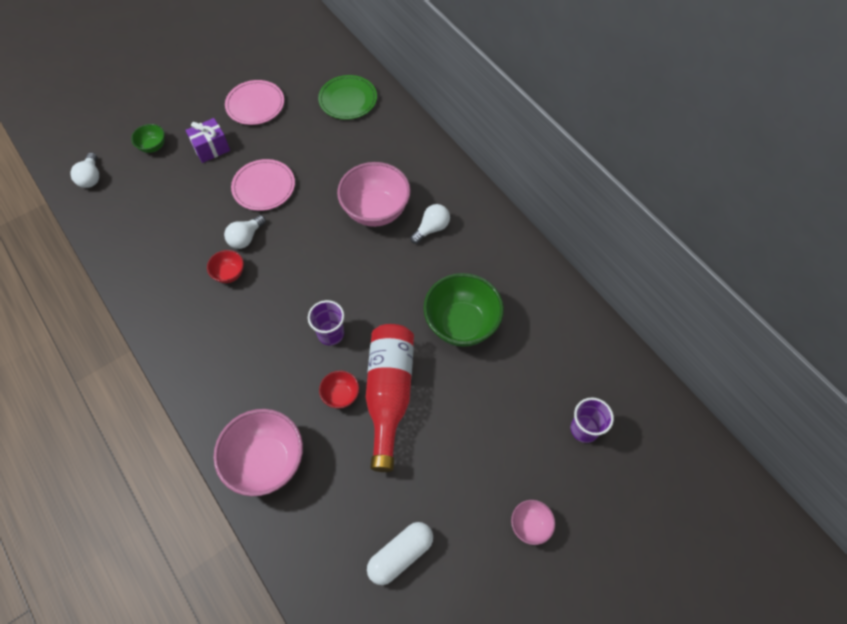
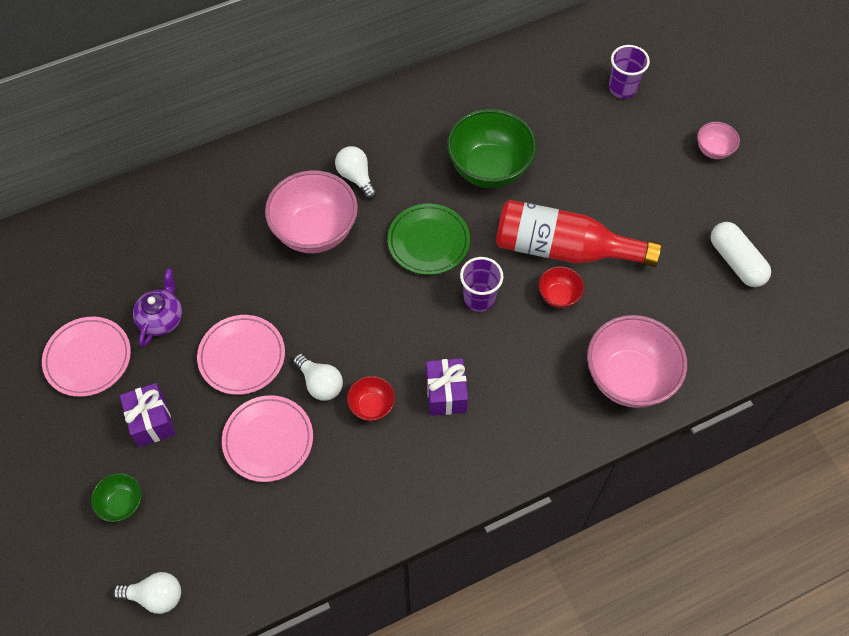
camera: 80 degrees left, 0 degrees up
(200, 215) = (268, 440): none -> pink plate
(243, 322) = (446, 394): none -> purple gift
(289, 136) = (162, 318): none -> purple teapot
(348, 100) = (120, 241): green plate -> green plate (428, 241)

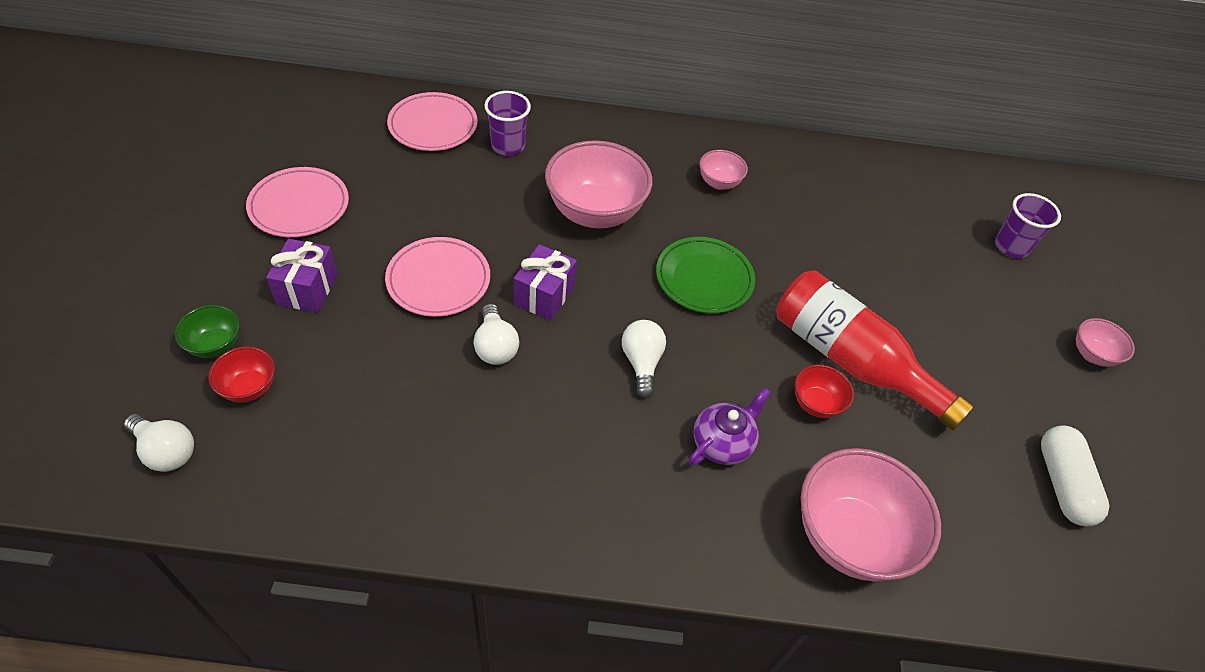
camera: 25 degrees right, 10 degrees down
(162, 318) = (392, 209): purple teapot -> purple teapot (722, 443)
(268, 440) = (401, 369): pink plate -> pink plate (433, 126)
(356, 177) = (670, 188): white light bulb -> white light bulb (641, 363)
(372, 406) = (531, 398): red bowl -> red bowl (249, 388)
(389, 150) = (719, 183): none -> pink bowl
(446, 394) = (621, 431): purple gift -> purple gift (544, 295)
(479, 298) = (723, 358): purple cup -> purple cup (508, 146)
(489, 169) = (814, 247): green bowl -> none

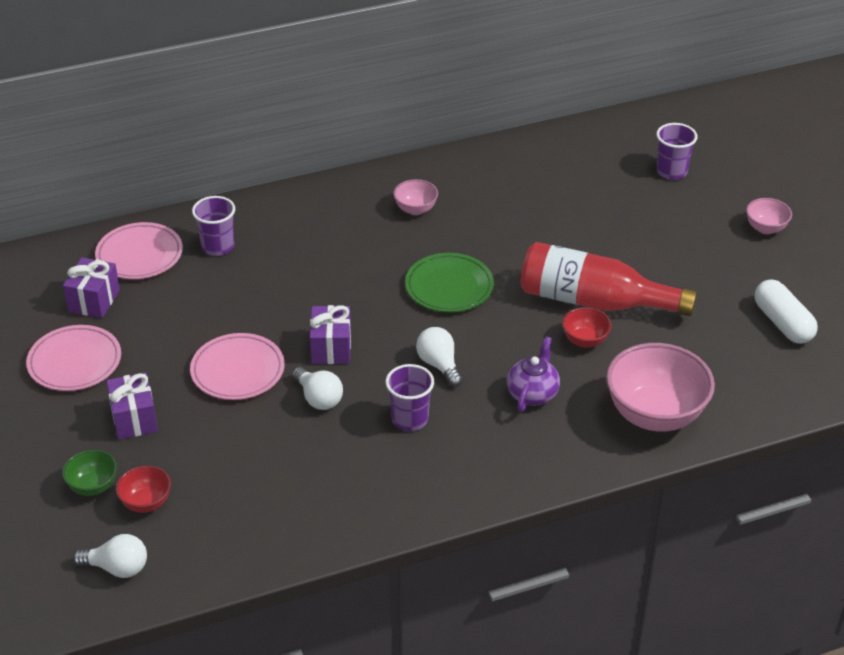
camera: 20 degrees left, 10 degrees down
(361, 153) = (94, 300): none -> purple gift
(572, 414) = (410, 419): none -> purple cup
(595, 212) = (329, 271): pink bowl -> none

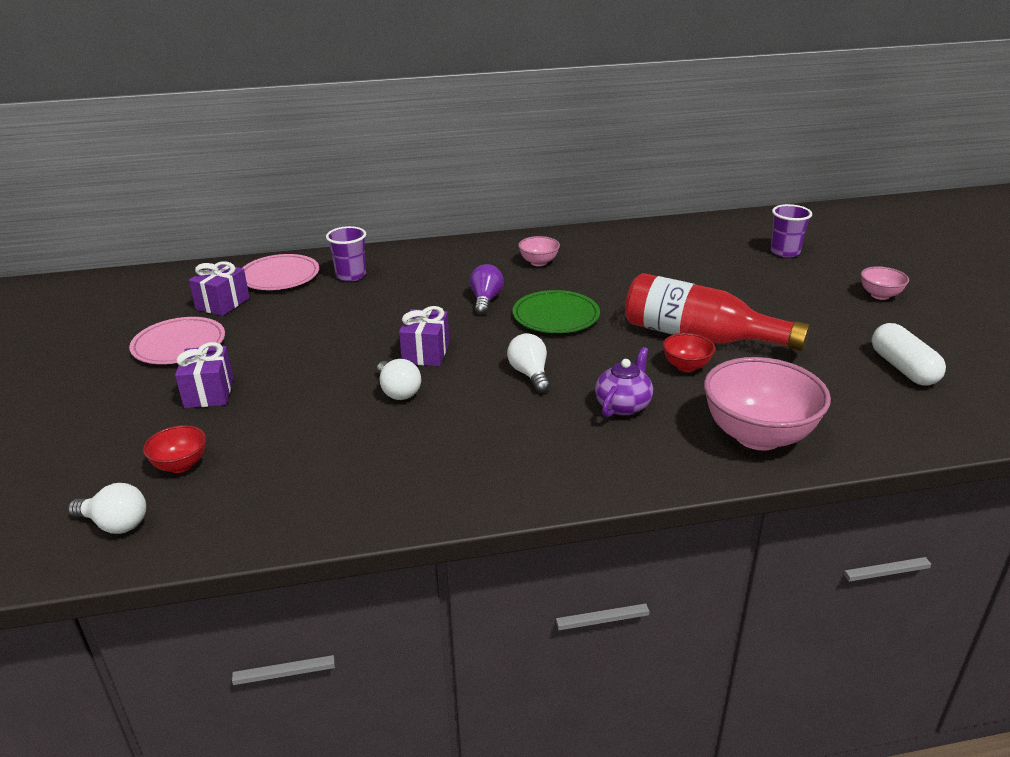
camera: 10 degrees right, 10 degrees down
(93, 486) = (136, 445): green bowl -> none
(238, 370) = (328, 363): pink plate -> none
(372, 270) = (486, 300): none -> purple light bulb
(410, 419) = (486, 416): purple cup -> none

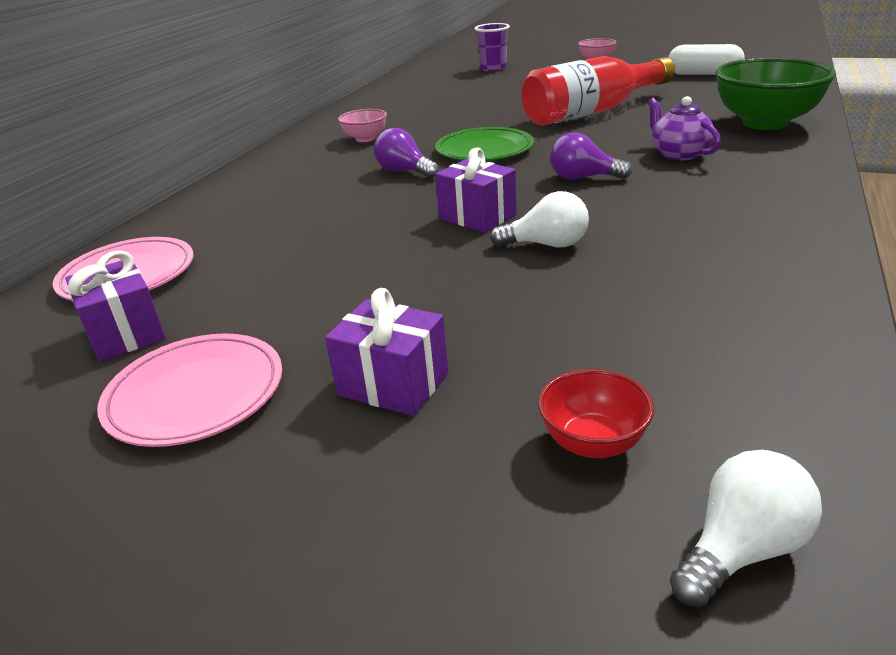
camera: 55 degrees left, 0 degrees up
(351, 275) = (219, 228): purple cup -> none
(530, 374) = (583, 178): white light bulb -> purple light bulb
(686, 366) = (635, 124): red bowl -> none
(758, 436) = (765, 123): pink bowl -> green bowl

